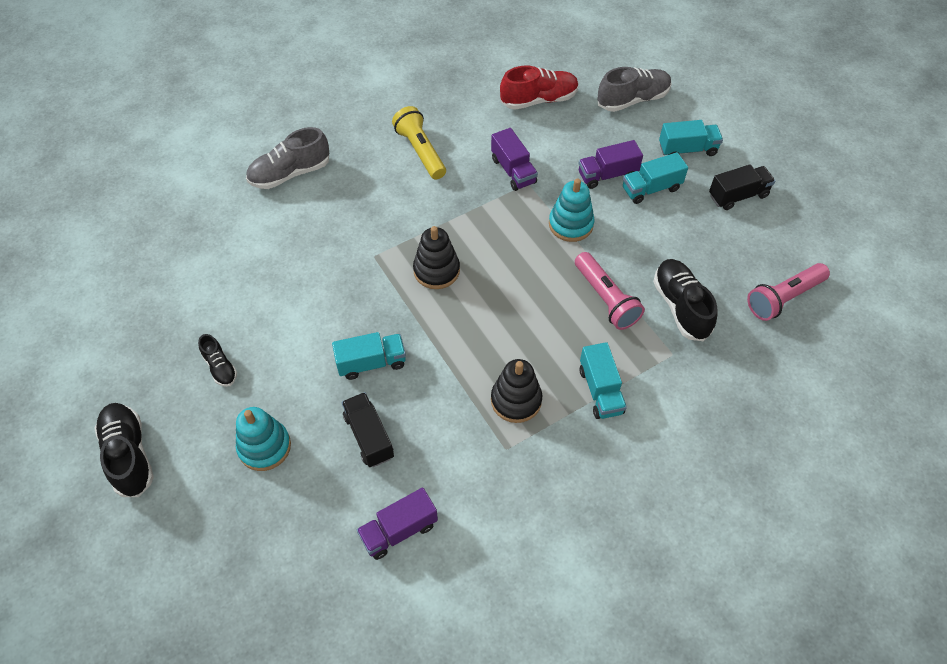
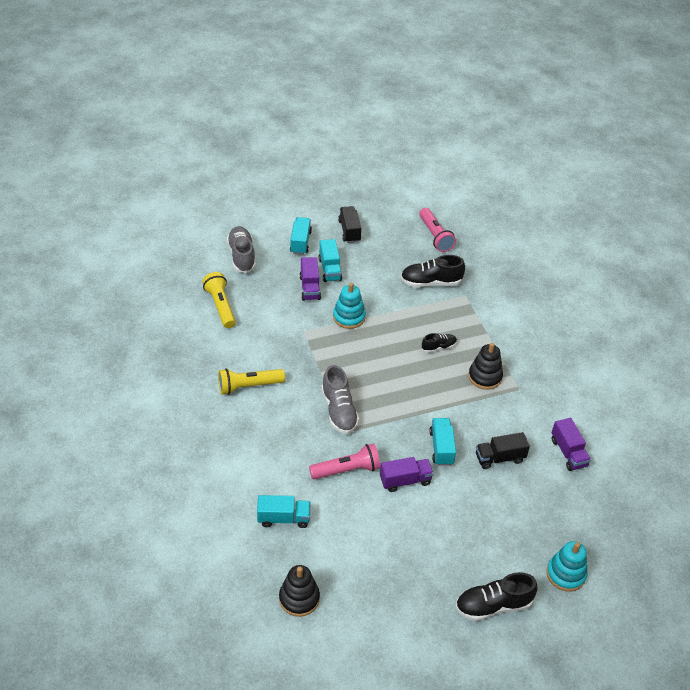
camera: 80 degrees left, 10 degrees down
(220, 367) = (427, 540): black shoe -> black shoe (438, 347)
(264, 447) = (499, 519): turquoise stacking toy -> turquoise stacking toy (565, 574)
(290, 173) = (242, 475): grey shoe -> grey shoe (339, 410)
(436, 270) = (370, 397): black stacking toy -> black stacking toy (299, 598)
(513, 171) = (288, 336): purple truck -> purple truck (405, 480)
(539, 100) = (220, 306): red shoe -> yellow flashlight
(600, 391) = (485, 335): turquoise truck -> turquoise truck (284, 518)
(606, 299) = (416, 315): pink flashlight -> pink flashlight (347, 470)

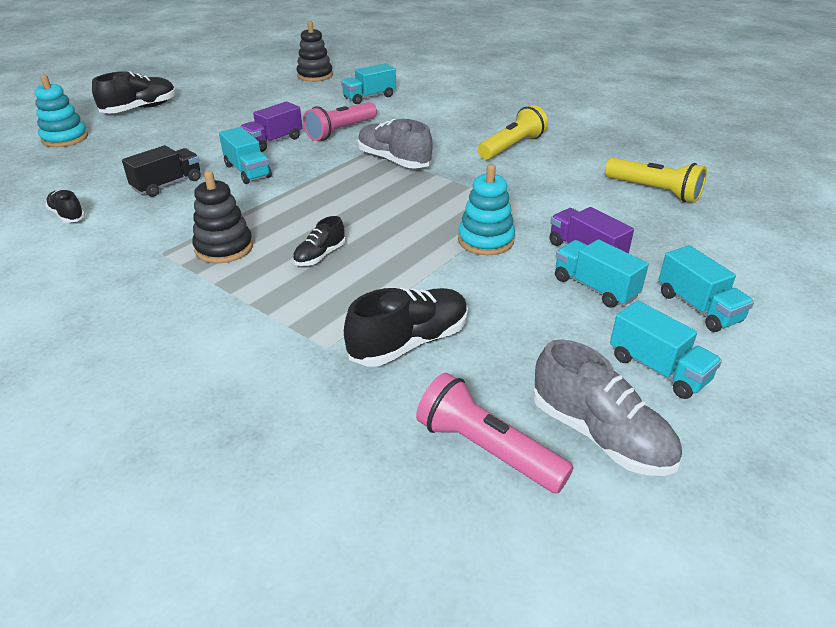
camera: 150 degrees right, 10 degrees down
(242, 256) = (735, 250): grey shoe -> grey shoe (600, 435)
(349, 231) = (658, 369): black truck -> turquoise truck
(568, 452) = (67, 215): purple truck -> black shoe

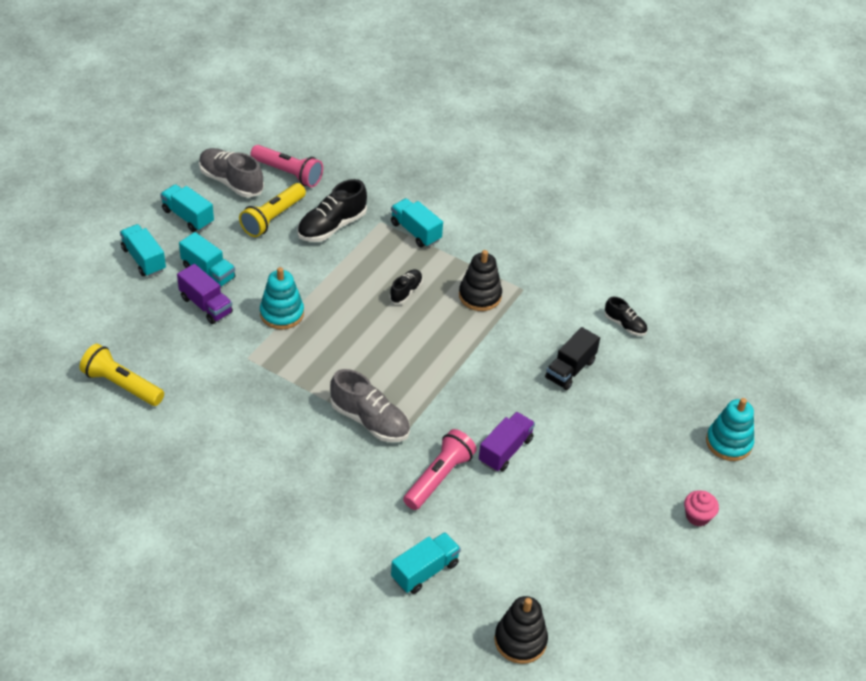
camera: 170 degrees right, 10 degrees up
(140, 109) = (697, 516): black shoe -> pink cupcake
(247, 171) = (507, 394): turquoise truck -> turquoise truck (415, 231)
(512, 147) = (246, 455): yellow flashlight -> yellow flashlight (273, 218)

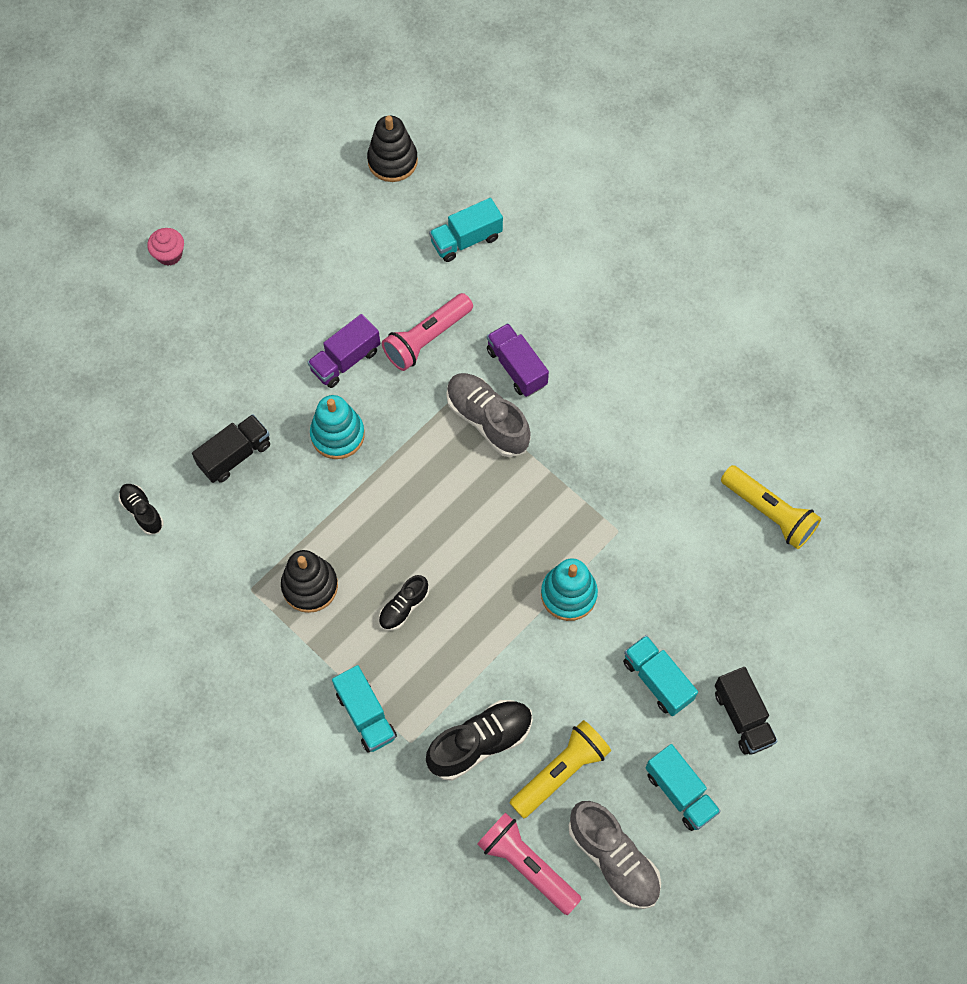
camera: 165 degrees left, 20 degrees up
(144, 259) = (742, 717): turquoise truck -> black truck
(206, 305) = (663, 622): purple truck -> purple truck (516, 367)
(728, 443) = (94, 332): turquoise stacking toy -> turquoise stacking toy (337, 435)

